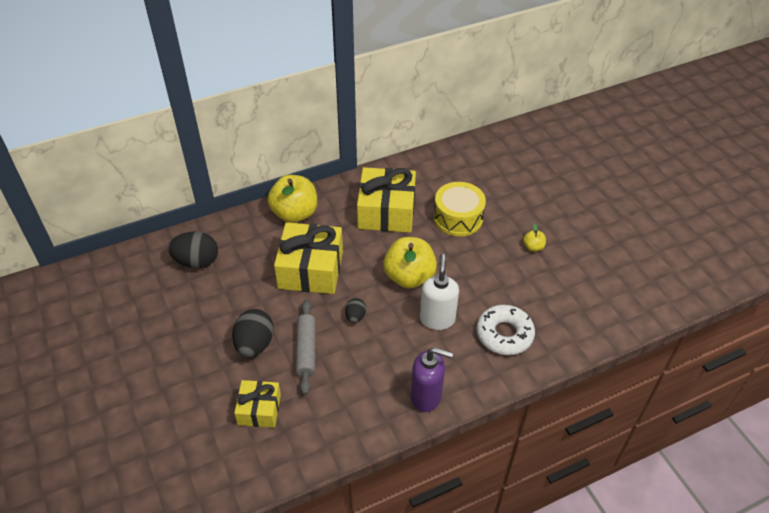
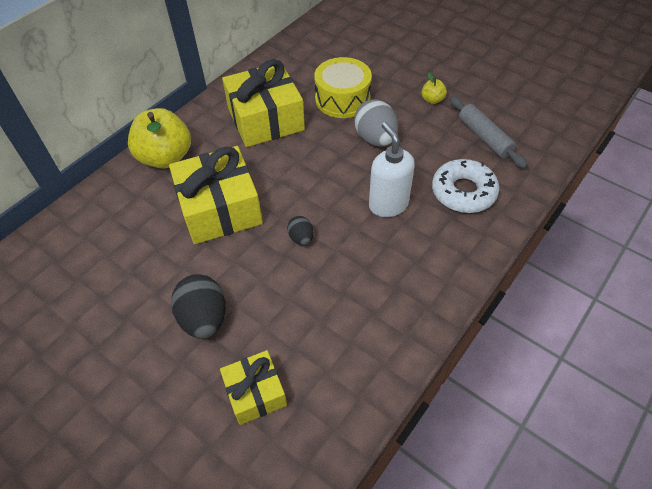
camera: 25 degrees left, 5 degrees up
(197, 261) = (76, 254): black egg -> none
(306, 350) = (269, 298): grey rolling pin -> grey rolling pin (484, 137)
(409, 277) = (331, 174): yellow apple -> none
(426, 397) = (431, 289): purple soap dispenser -> none
(462, 262) = (375, 139): none -> grey egg

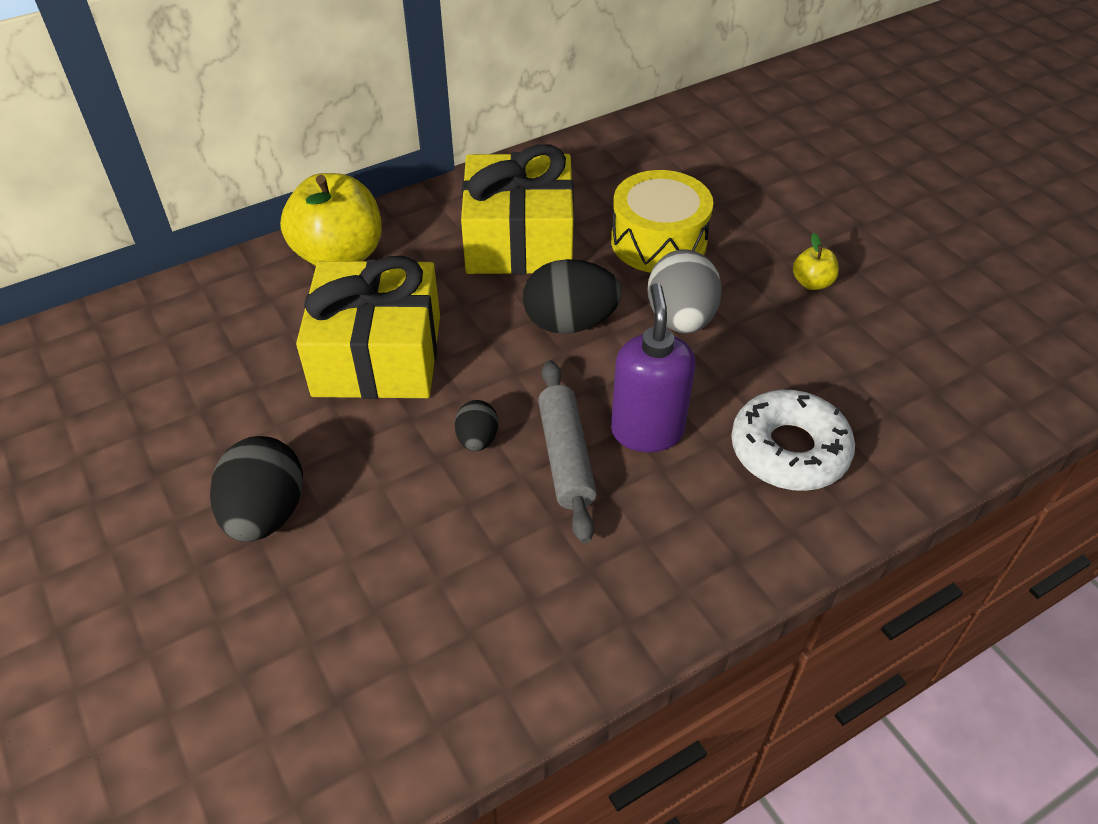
camera: 20 degrees right, 5 degrees down
(255, 393) = (279, 656): yellow gift -> none
(318, 158) = (570, 323): none -> black egg
(388, 204) = (647, 431): white soap dispenser -> purple soap dispenser
(484, 137) = (874, 370): grey rolling pin -> grey rolling pin (566, 457)

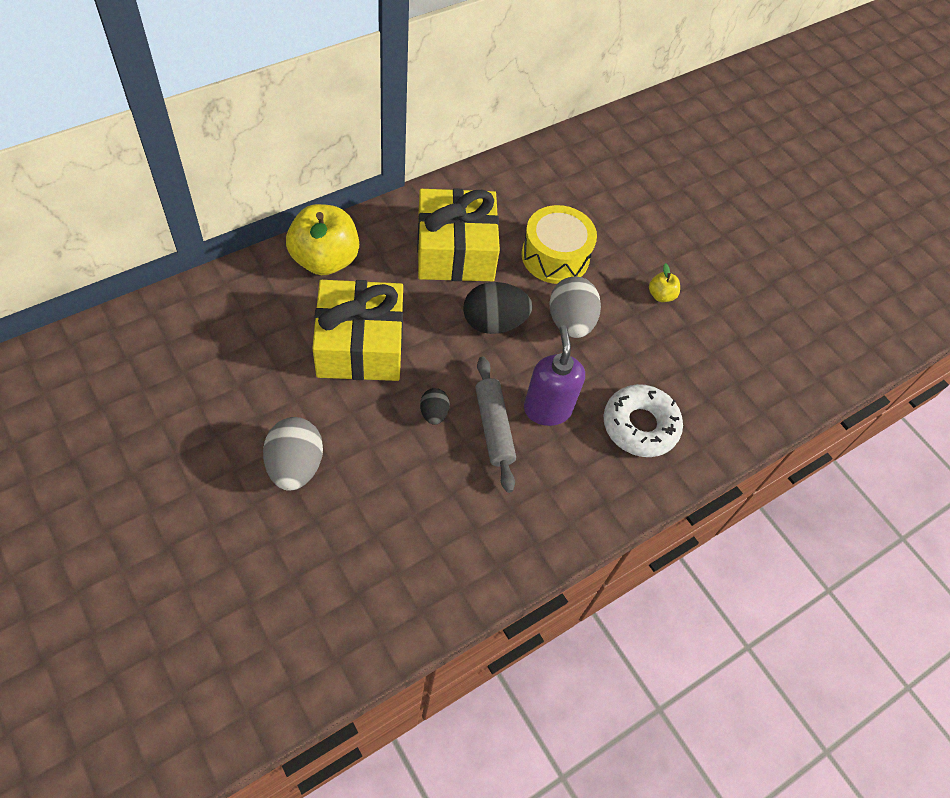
camera: 10 degrees left, 10 degrees up
(266, 514) = (295, 466): black egg -> grey egg

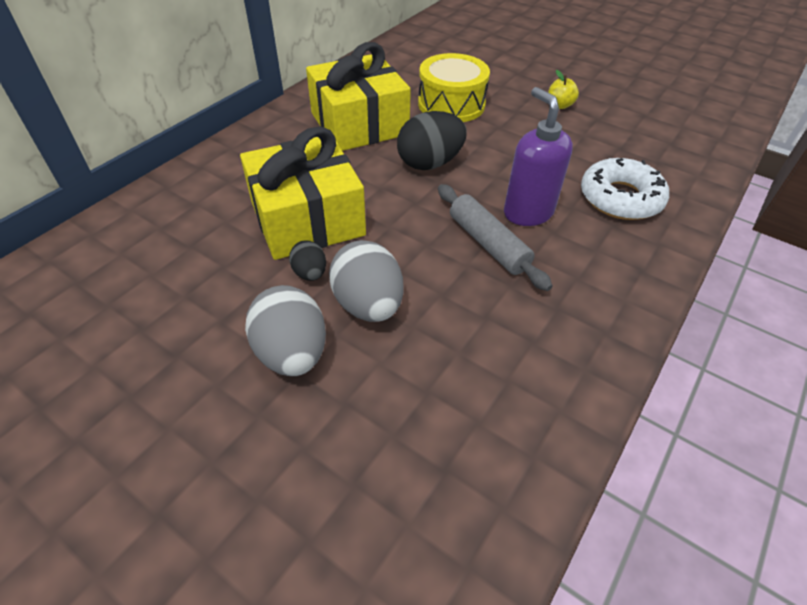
camera: 15 degrees left, 10 degrees down
(325, 260) = (233, 163): yellow apple -> none
(434, 413) = (419, 251): black egg -> black egg (310, 273)
(570, 322) = (498, 143): grey egg -> grey egg (368, 305)

